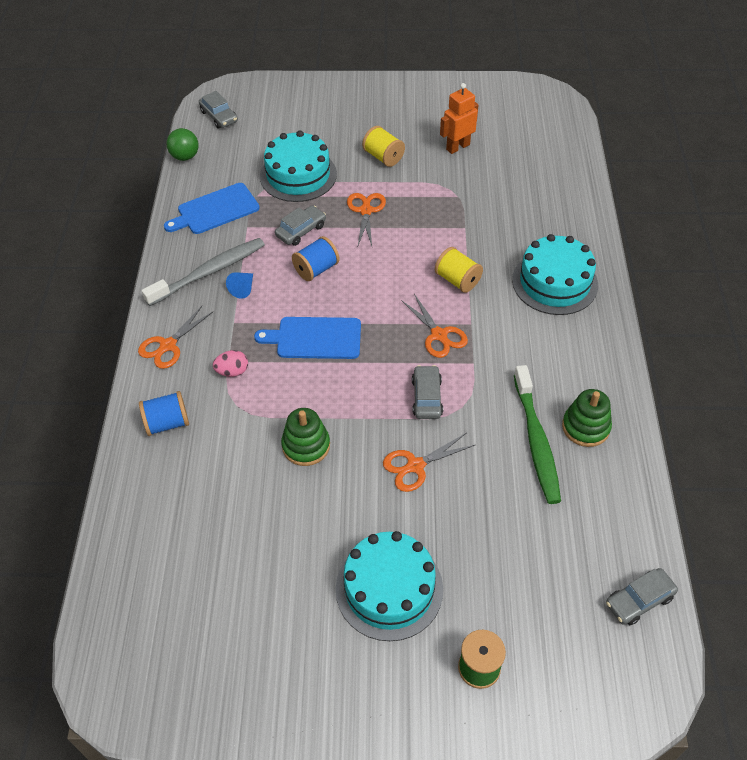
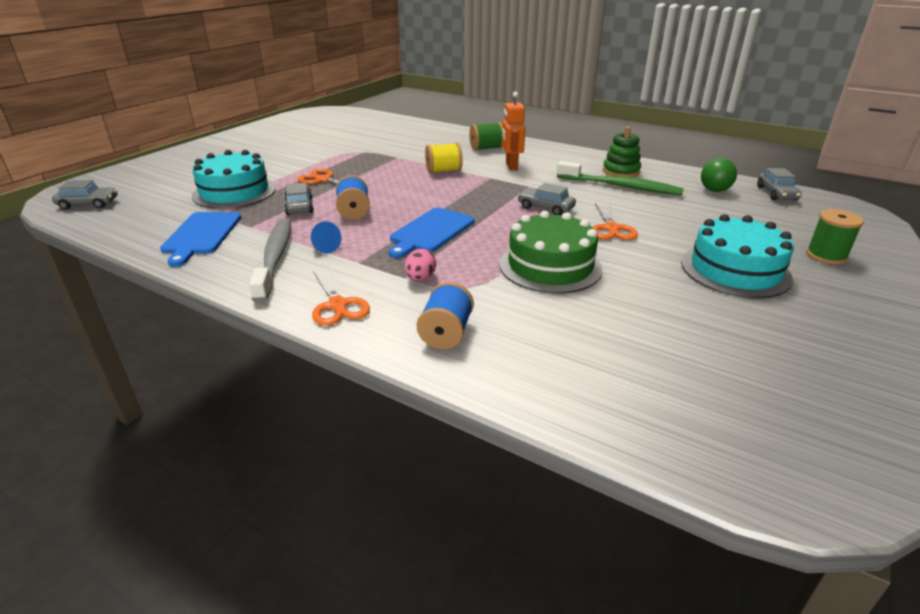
camera: 60 degrees left, 20 degrees down
(185, 157) = (100, 231): green ball -> green ball (714, 190)
(306, 446) = (550, 266): green stacking toy -> green cake
(383, 157) = (279, 161): yellow spool -> none
(439, 335) = (488, 189): orange scissors -> none
(457, 147) = (317, 140): orange robot -> orange robot (511, 166)
(555, 282) = (486, 148): turquoise cake -> green spool

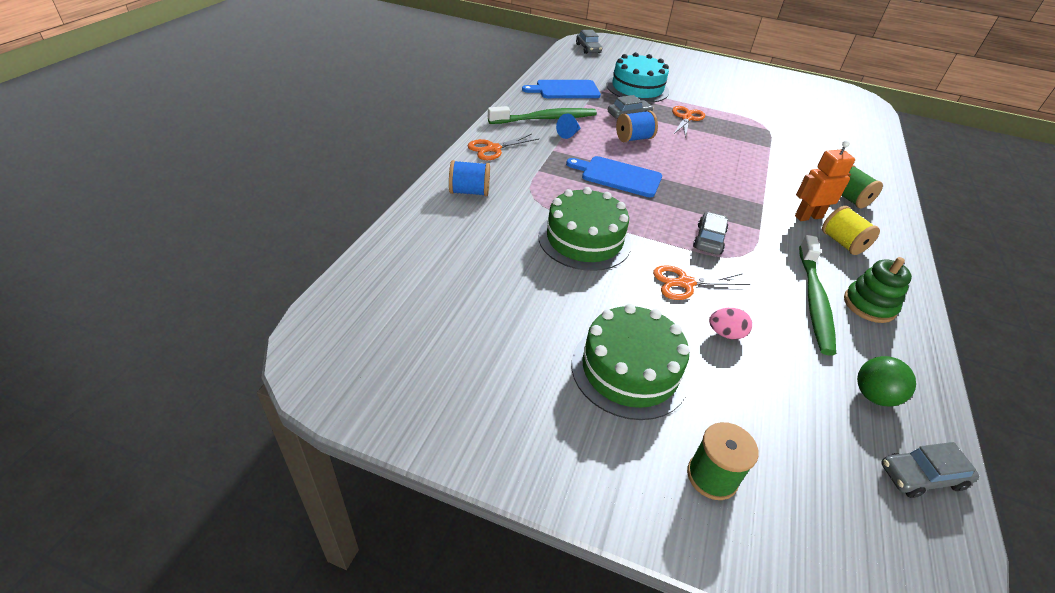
camera: 75 degrees right, 10 degrees up
(275, 258) = (545, 119): grey toothbrush -> green toothbrush
(420, 278) = (539, 177): pink egg -> pink egg (725, 334)
(443, 171) = (756, 175): yellow spool -> yellow spool (842, 243)
(735, 270) = (629, 370): turquoise cake -> green cake

